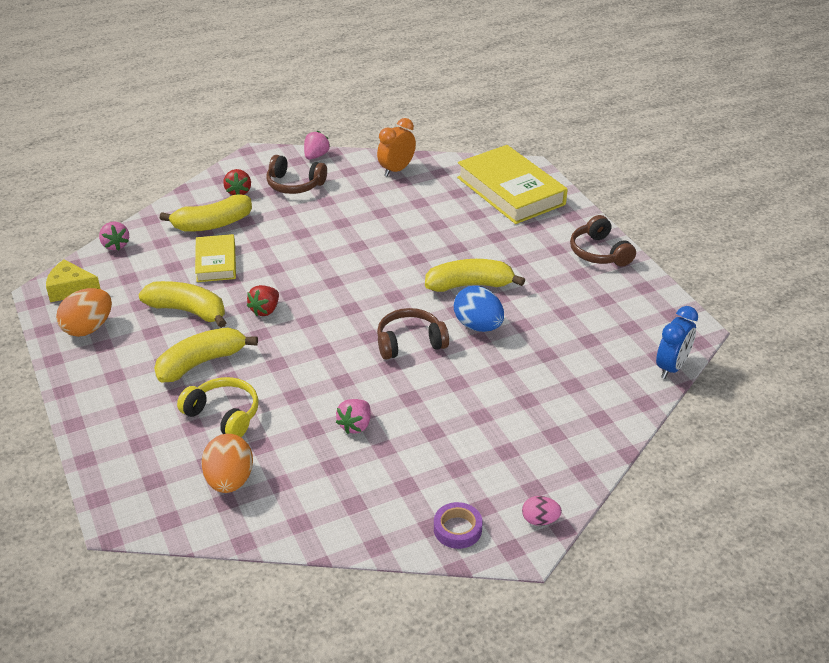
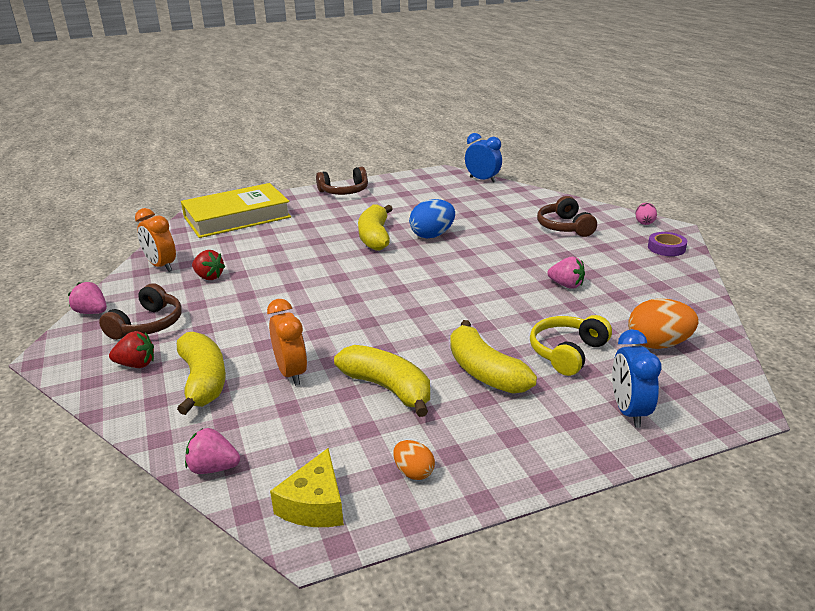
camera: 85 degrees left, 10 degrees down
(88, 328) = (413, 472): orange egg -> orange egg, size x0.56
(115, 245) = (213, 468): pink strawberry -> pink strawberry turned 150 degrees counterclockwise
(129, 444) = (629, 412): none -> blue clock
(187, 311) = (387, 388): yellow banana -> yellow banana turned 105 degrees clockwise
(216, 262) = (291, 373): yellow book -> orange clock
(265, 310) = (395, 335): red strawberry -> red strawberry (209, 277)
(410, 342) = (453, 262): brown headphones -> brown headphones (564, 227)

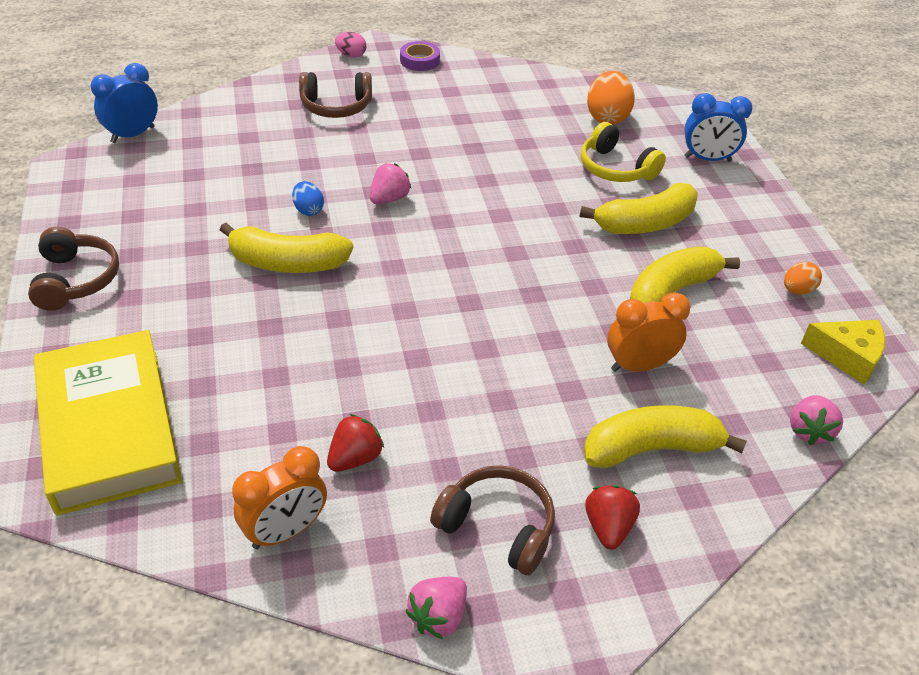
camera: 85 degrees left, 15 degrees up
(432, 235) = (308, 210): blue egg -> blue egg, size x0.56
(566, 285) = (483, 139): pink strawberry -> pink strawberry (389, 199)

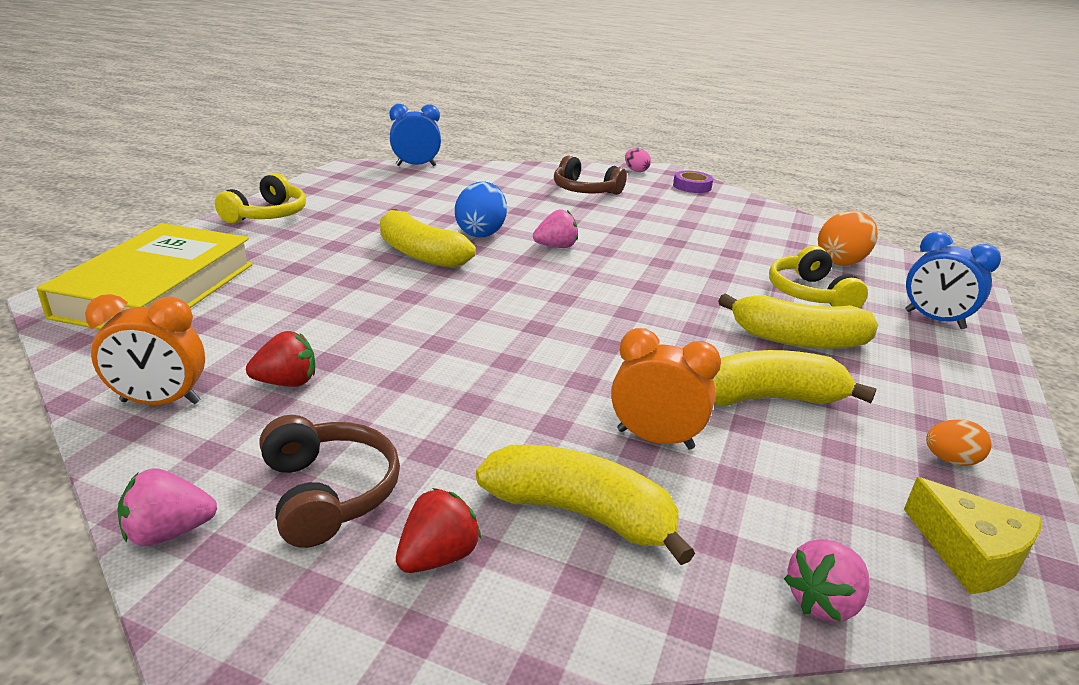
camera: 35 degrees right, 15 degrees down
(76, 280) = (267, 215): brown headphones -> yellow headphones
(308, 210) = (481, 233): blue egg -> blue egg, size x1.79

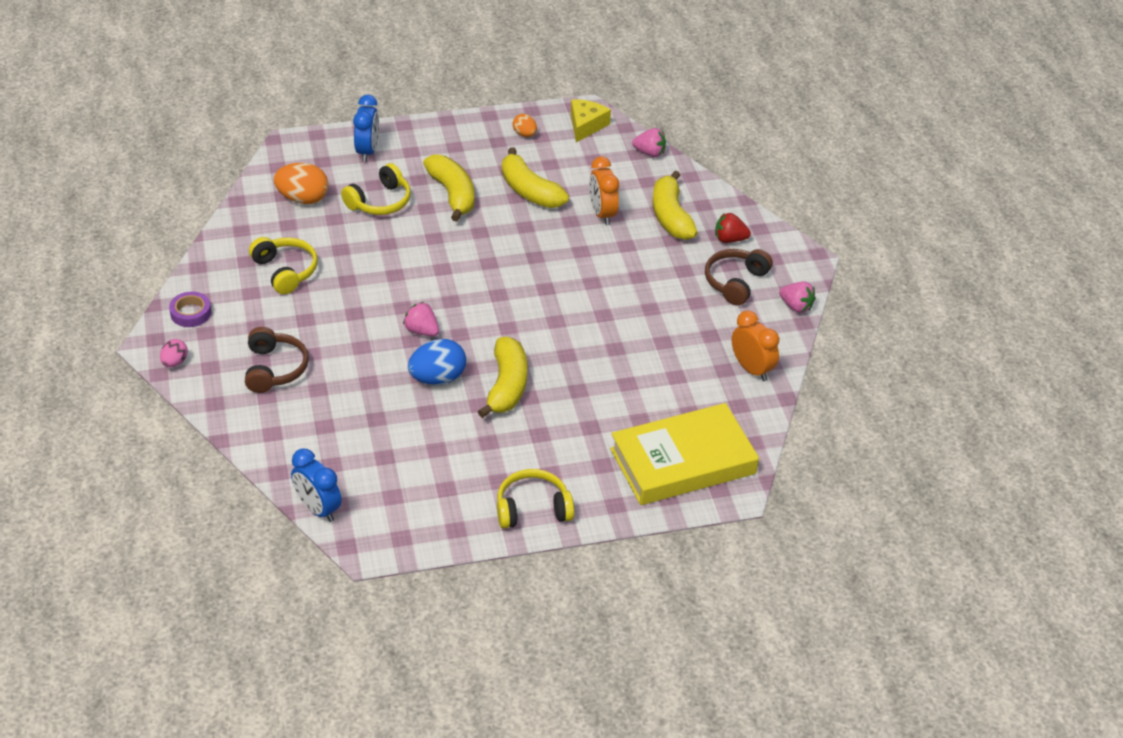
camera: 125 degrees left, 15 degrees up
(287, 382) = (694, 342): red strawberry -> none
(717, 225) = (285, 271): none -> yellow headphones

